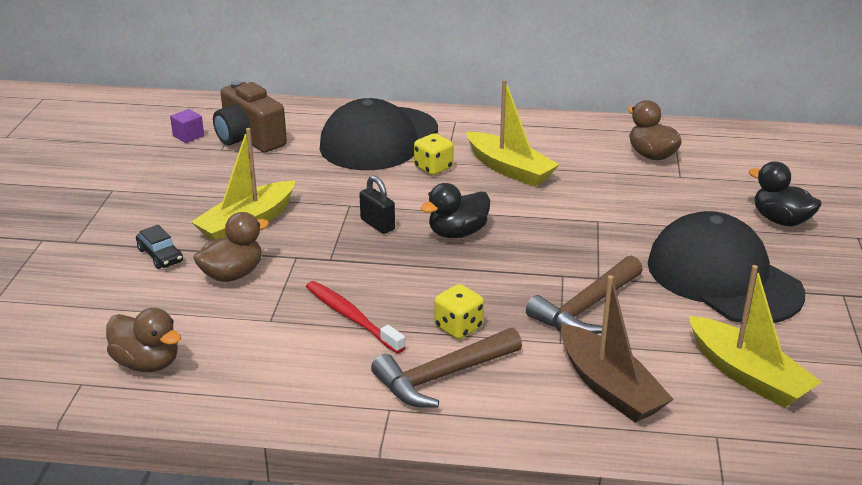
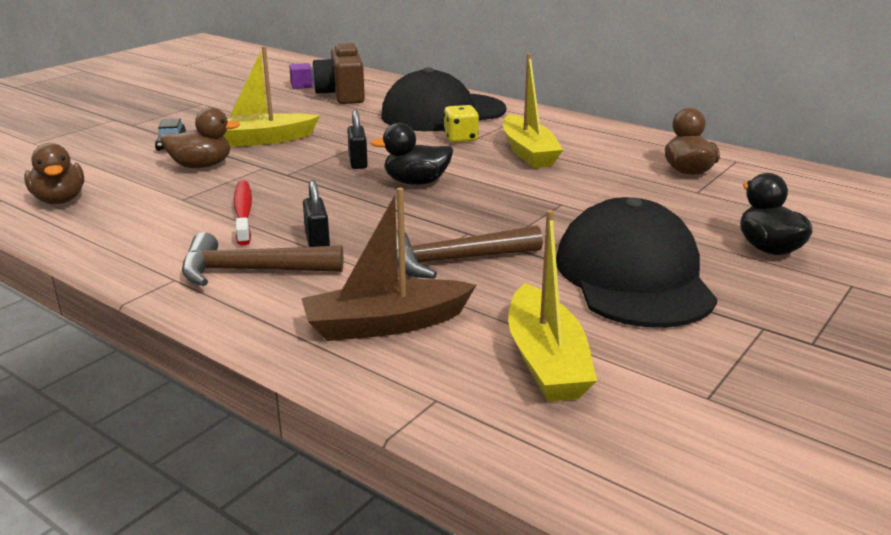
camera: 30 degrees right, 5 degrees down
(458, 327) = (317, 242): yellow dice -> black padlock
(609, 387) = (385, 324): brown boat -> brown boat turned 75 degrees clockwise

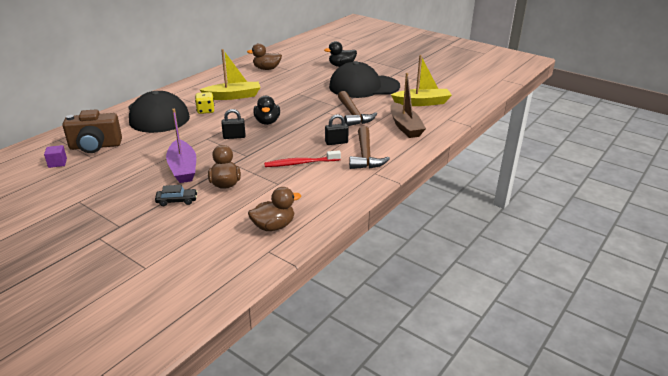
camera: 90 degrees left, 5 degrees up
(261, 140) = (183, 168): yellow boat -> purple boat

